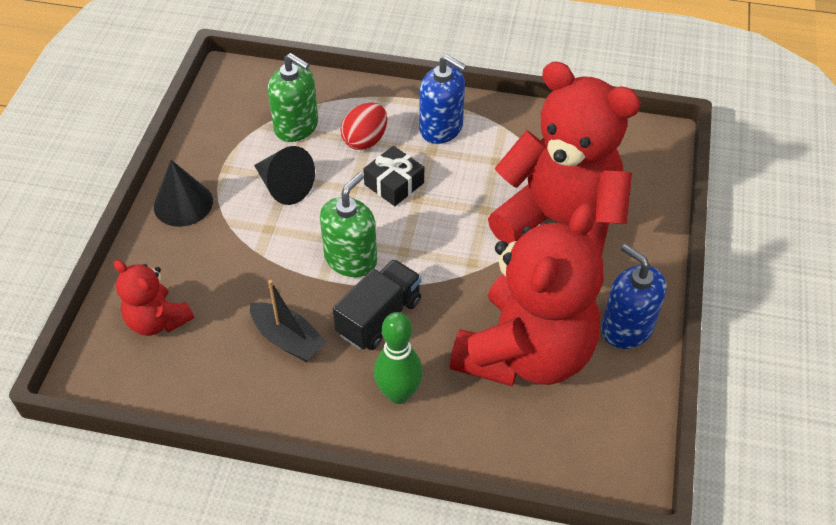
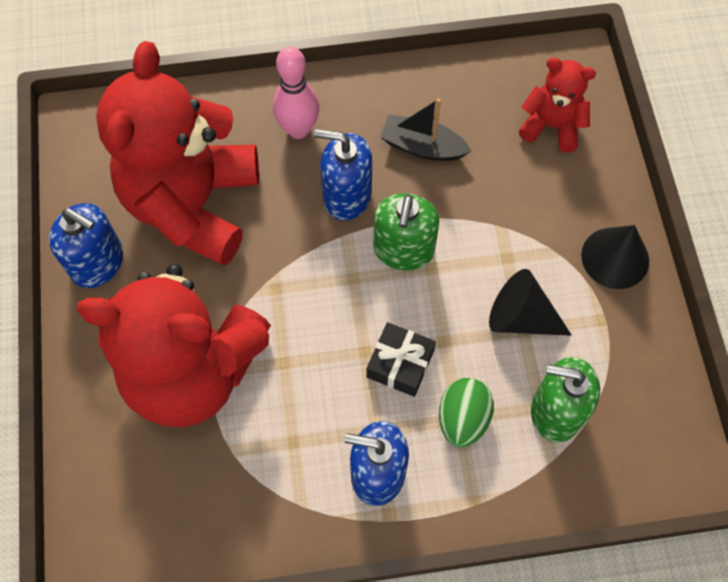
camera: 160 degrees right, 15 degrees up
(365, 140) = (462, 418): red egg -> green egg
(379, 317) = (347, 196): black truck -> blue soap dispenser
(398, 394) = (298, 129): green bowling pin -> pink bowling pin

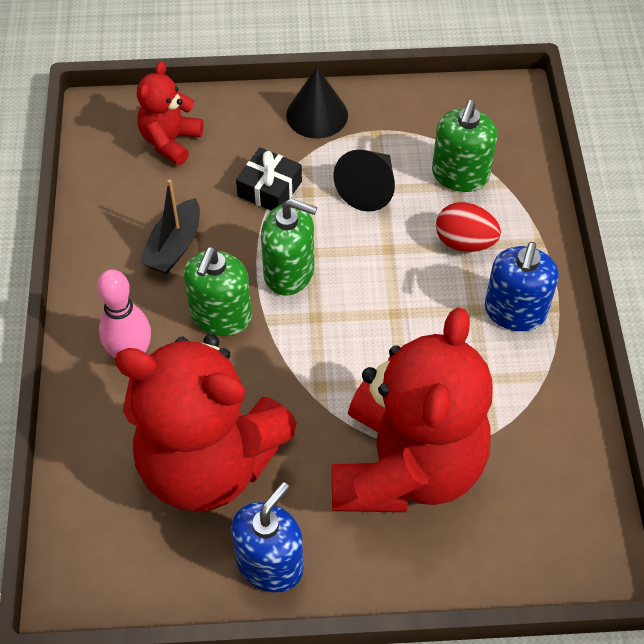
camera: 85 degrees left, 10 degrees down
(347, 196) = (221, 316): blue soap dispenser -> green soap dispenser
(400, 364) = (409, 285): black gift -> black gift (269, 189)
(462, 418) = (465, 242): green egg -> red egg

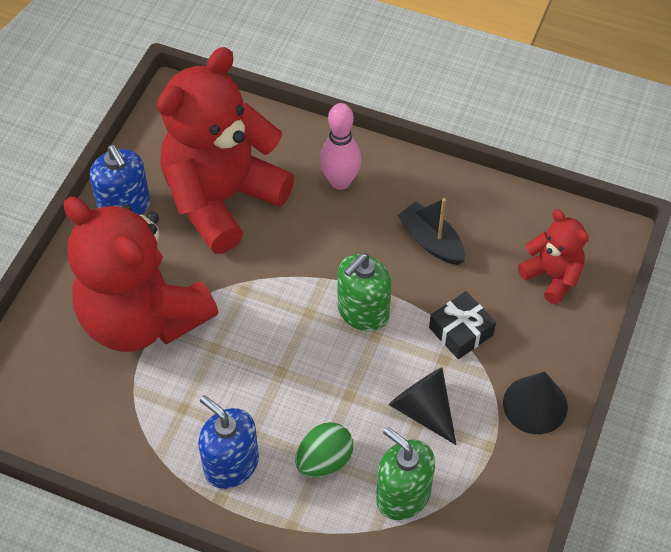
camera: 115 degrees right, 0 degrees up
(221, 316) = (345, 249): green soap dispenser -> none
(465, 242) = (324, 460): red egg -> green egg

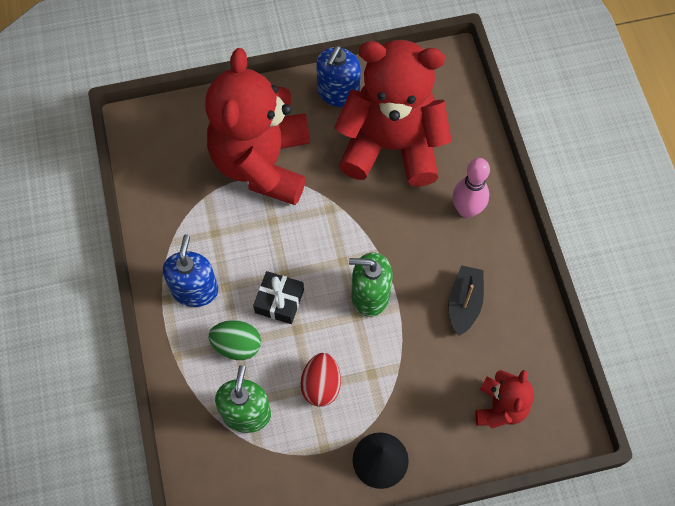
camera: 55 degrees right, 10 degrees up
(423, 410) = (321, 385): black cone -> red egg
(461, 331) = (403, 371): black gift -> black gift (279, 301)

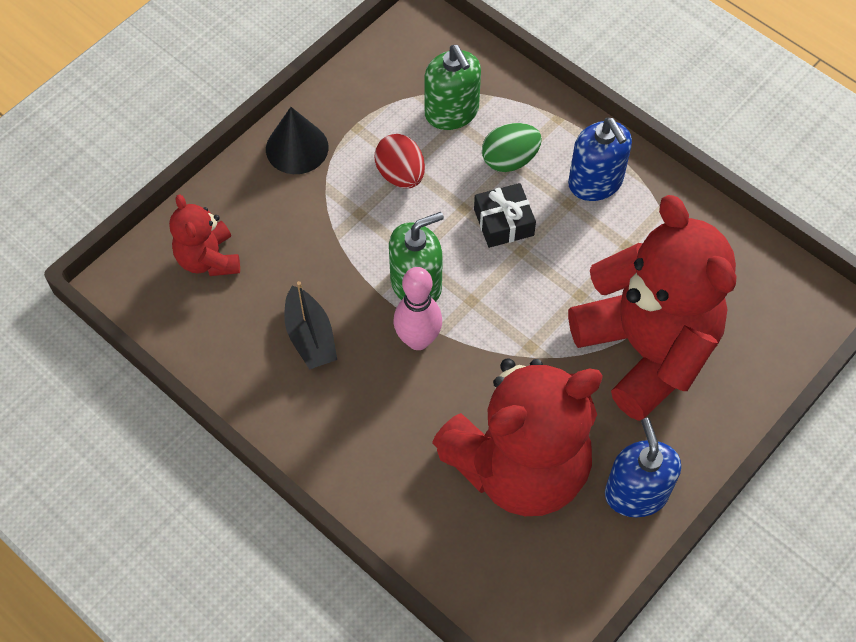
camera: 145 degrees right, 5 degrees down
(466, 210) = (376, 443): pink bowling pin -> pink bowling pin (418, 340)

